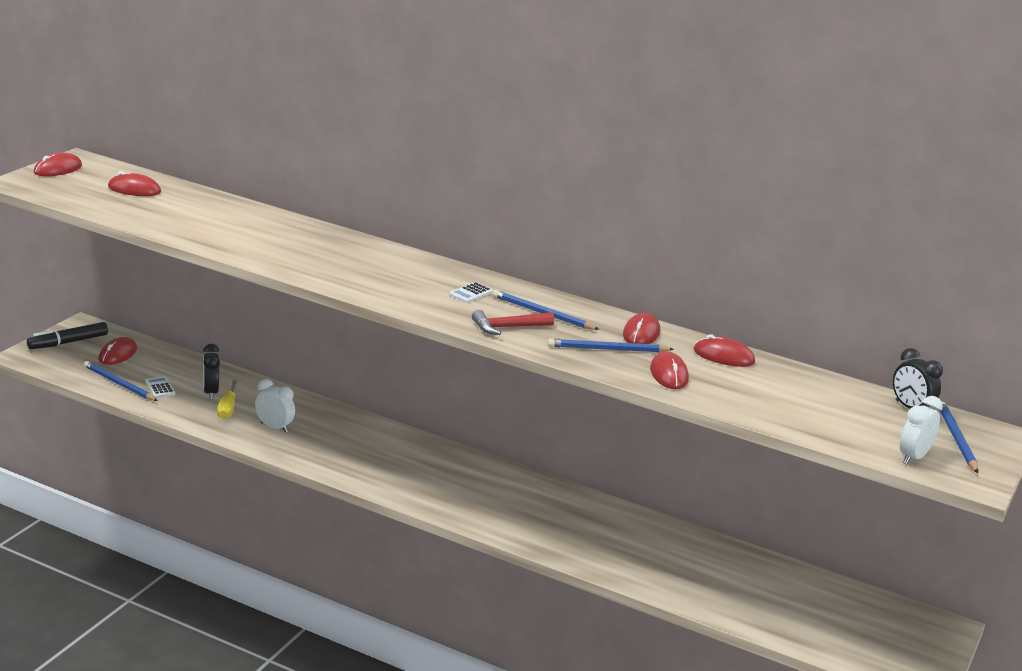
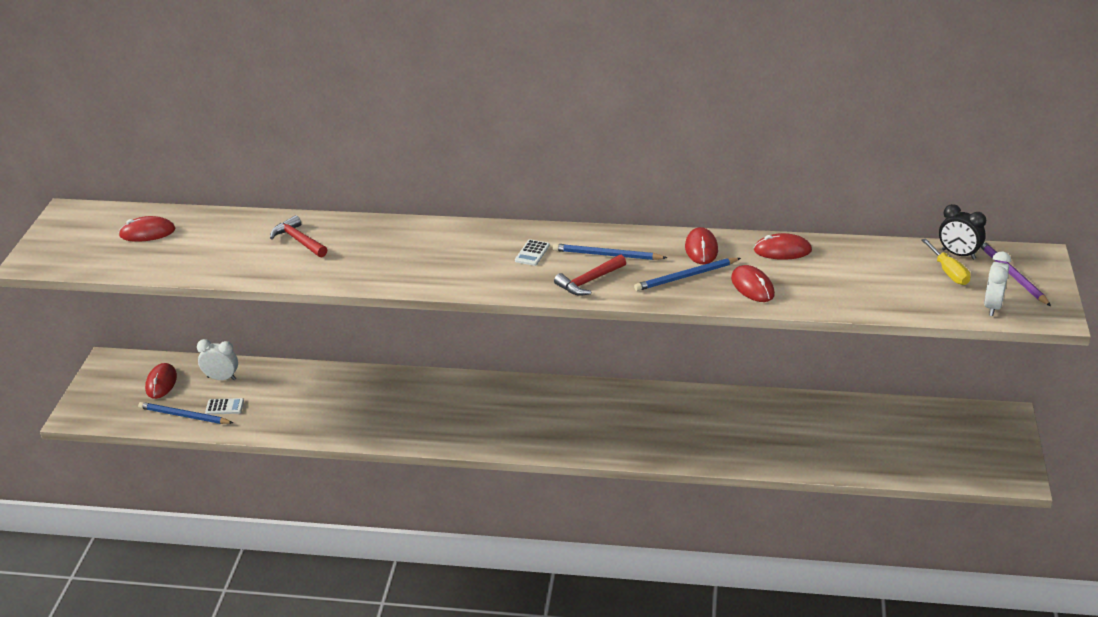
camera: 15 degrees left, 10 degrees up
(58, 169) = (56, 231): red mouse -> none
(68, 342) = (106, 386): black marker -> none
(160, 388) = (224, 407): white calculator -> white calculator turned 135 degrees clockwise
(210, 392) = (274, 396): black clock -> none
(227, 409) = (300, 408): yellow screwdriver -> yellow screwdriver (948, 272)
(262, 229) = (298, 240): none -> red hammer
(274, 427) = (355, 414): white clock -> white clock (221, 378)
(956, 439) = (1012, 275): blue pencil -> purple pencil

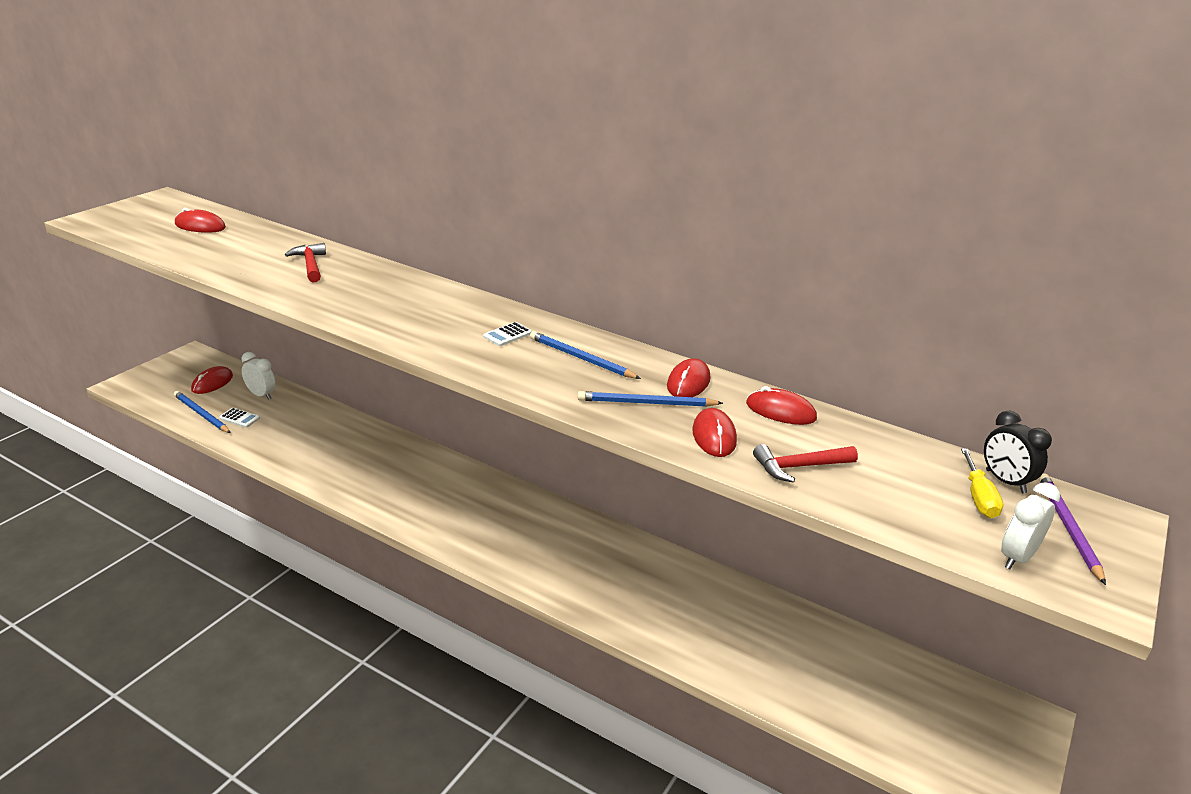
camera: 20 degrees right, 5 degrees down
(589, 281) = (538, 376): red hammer -> red hammer (799, 467)

